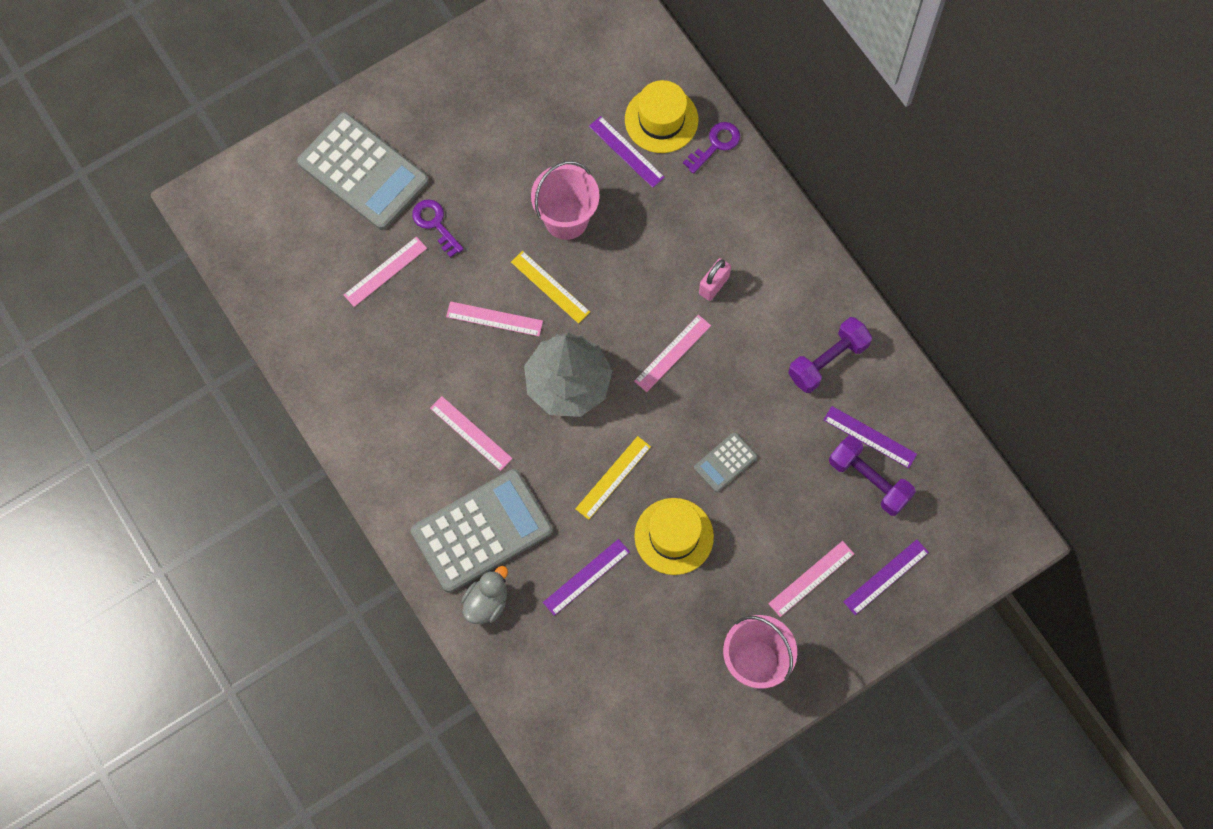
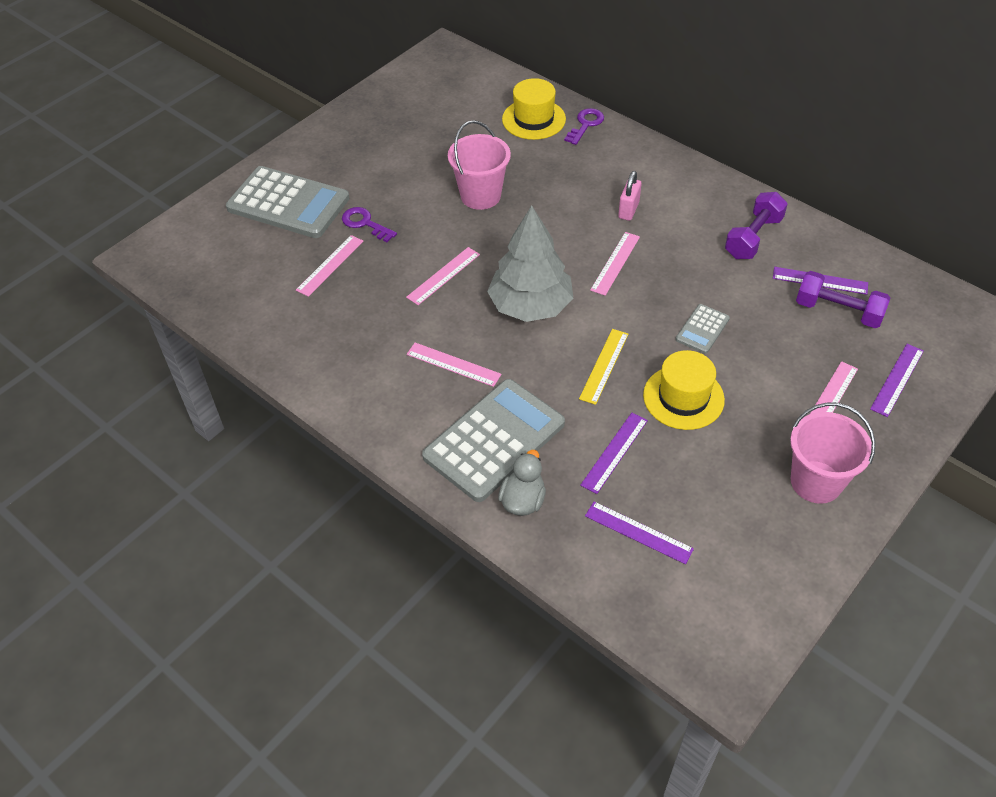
camera: 15 degrees left, 20 degrees down
(494, 319) = (443, 276): pink ruler -> pink ruler turned 45 degrees counterclockwise
(550, 287) = (485, 243): yellow ruler -> none
(626, 151) = (513, 144): purple ruler -> purple ruler (638, 532)

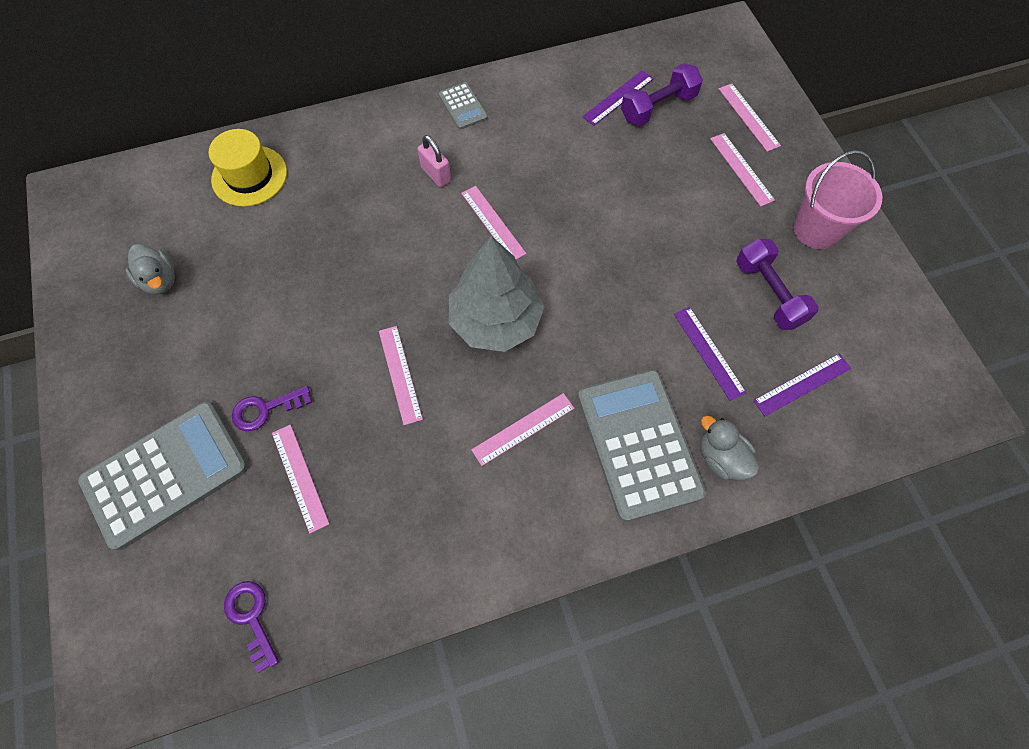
camera: 60 degrees left, 15 degrees up
(417, 125) = (160, 280): none -> grey duck
(480, 196) = (316, 280): pink bucket -> none
(585, 124) = (296, 140): purple key -> purple key (251, 617)
(604, 366) = (607, 303): yellow ruler -> none
(683, 397) = (680, 265): yellow hat -> none
(702, 329) = (615, 207): grey calculator -> grey calculator (463, 106)
(753, 237) = (539, 109): purple dumbbell -> purple dumbbell (769, 293)
(897, 379) = (748, 117): purple ruler -> pink ruler

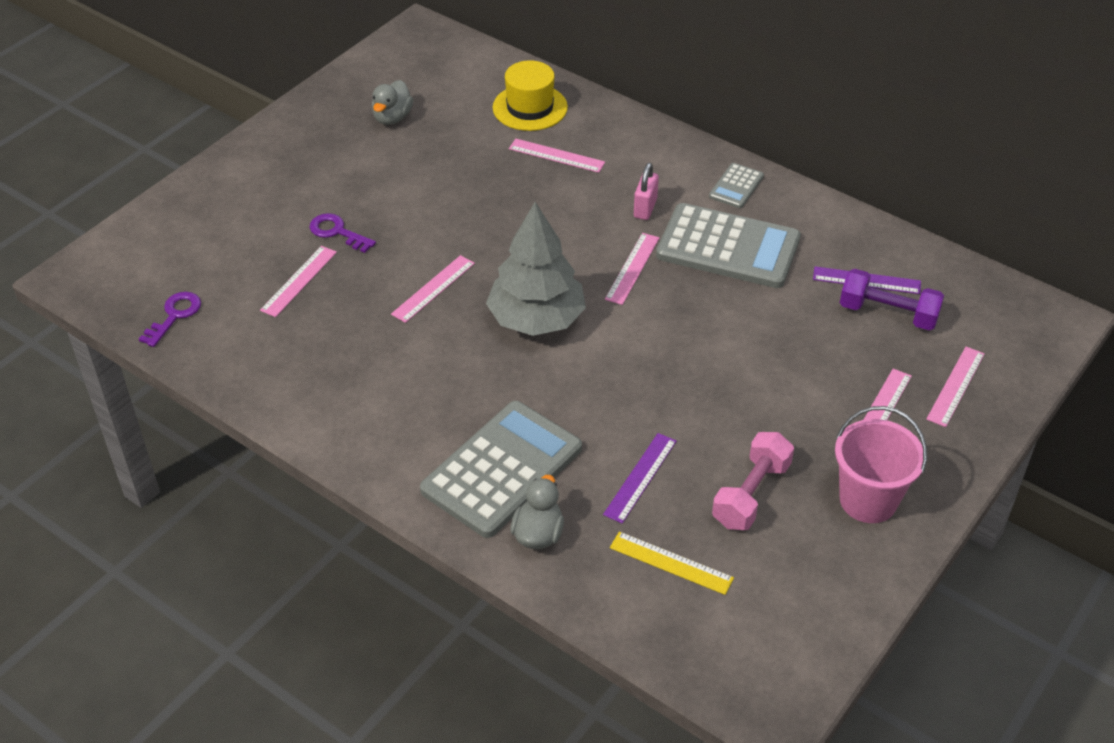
camera: 55 degrees right, 20 degrees down
(166, 474) = (244, 212): grey calculator -> grey calculator (728, 247)
(523, 429) = (450, 387): pink ruler -> pink ruler (556, 155)
(769, 293) = (751, 494): purple dumbbell -> pink dumbbell
(802, 384) = (671, 563): purple ruler -> yellow ruler

